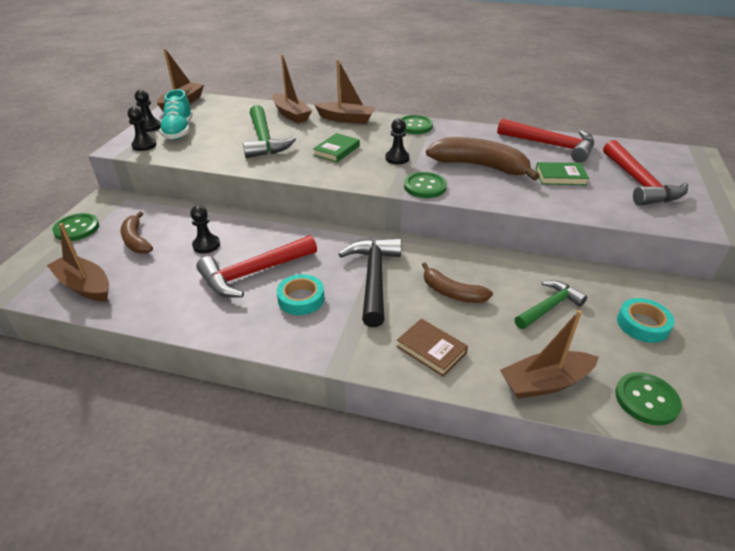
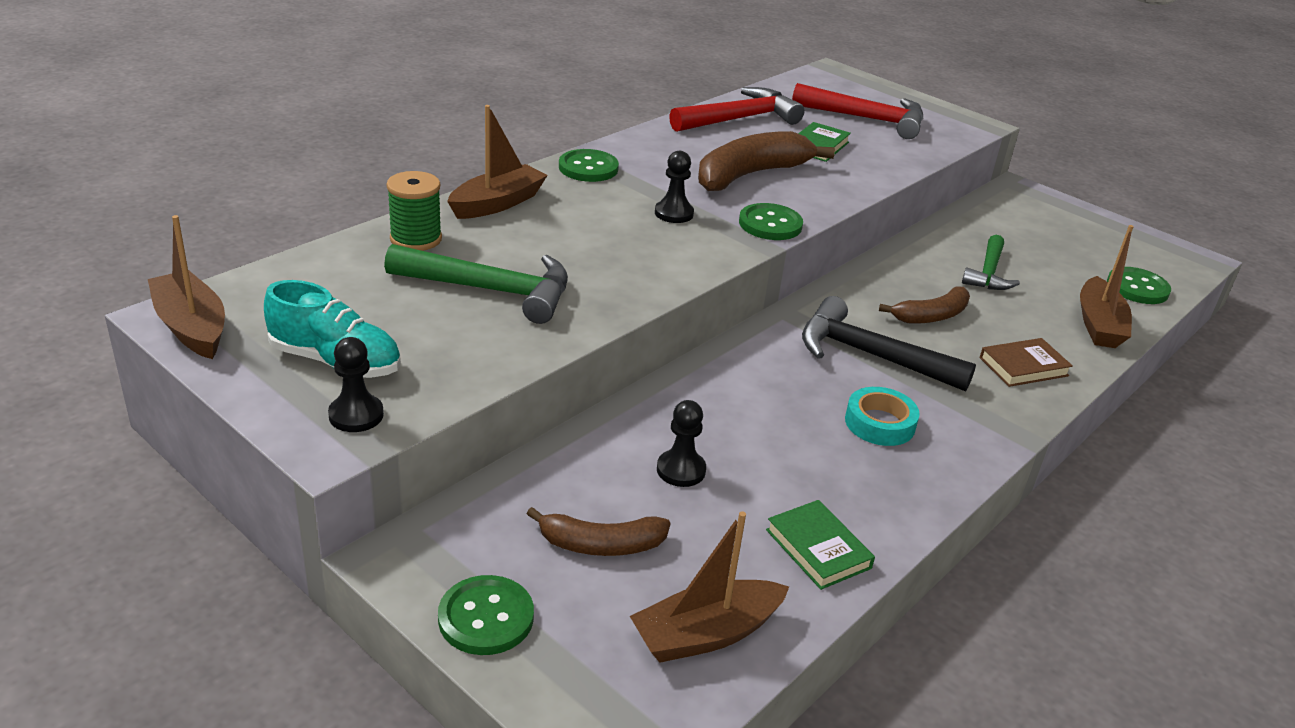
camera: 65 degrees left, 5 degrees down
(150, 127) = (268, 390): black pawn -> none
(253, 273) = (793, 445): red hammer -> none
(291, 114) = (416, 239): brown boat -> green spool
(337, 150) = (600, 245): green book -> green book (818, 549)
(549, 307) = (988, 273): green hammer -> green hammer turned 150 degrees counterclockwise
(642, 324) = (1039, 242): turquoise tape -> none

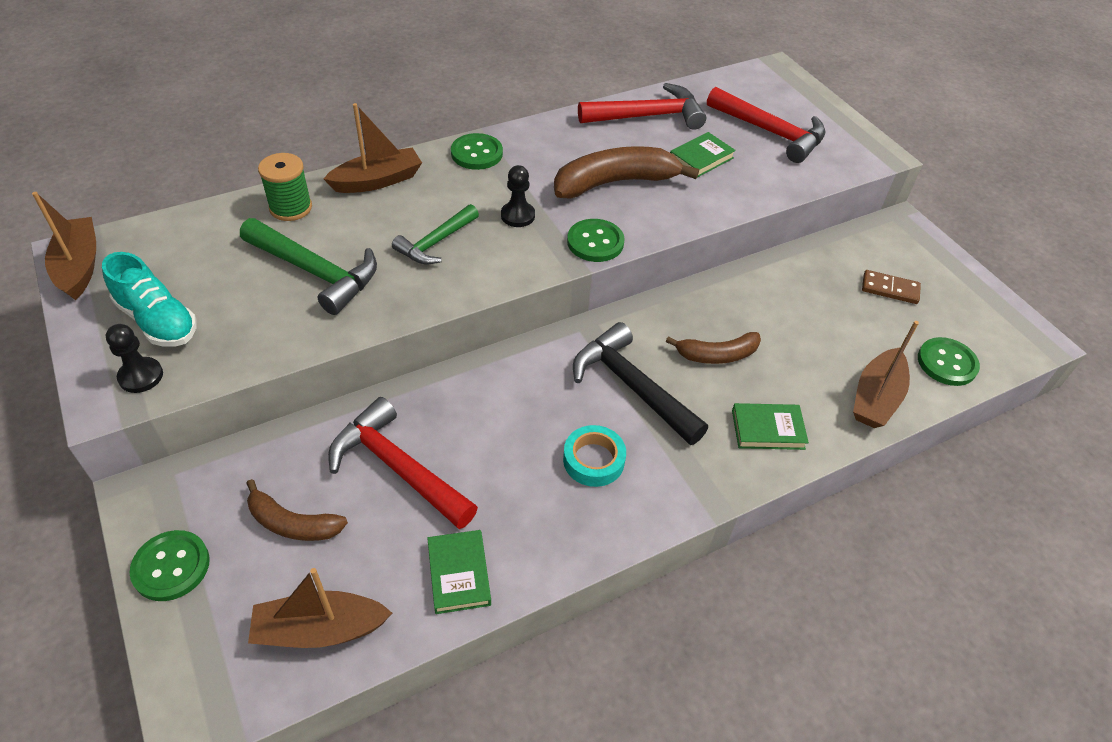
camera: 20 degrees right, 15 degrees up
(681, 470) = (397, 467): black pawn -> red hammer
(988, 273) = (804, 317): green hammer -> green hammer (435, 243)
(1023, 366) = (767, 429): brown book -> green book
(1046, 239) = (890, 289): none -> brown domino

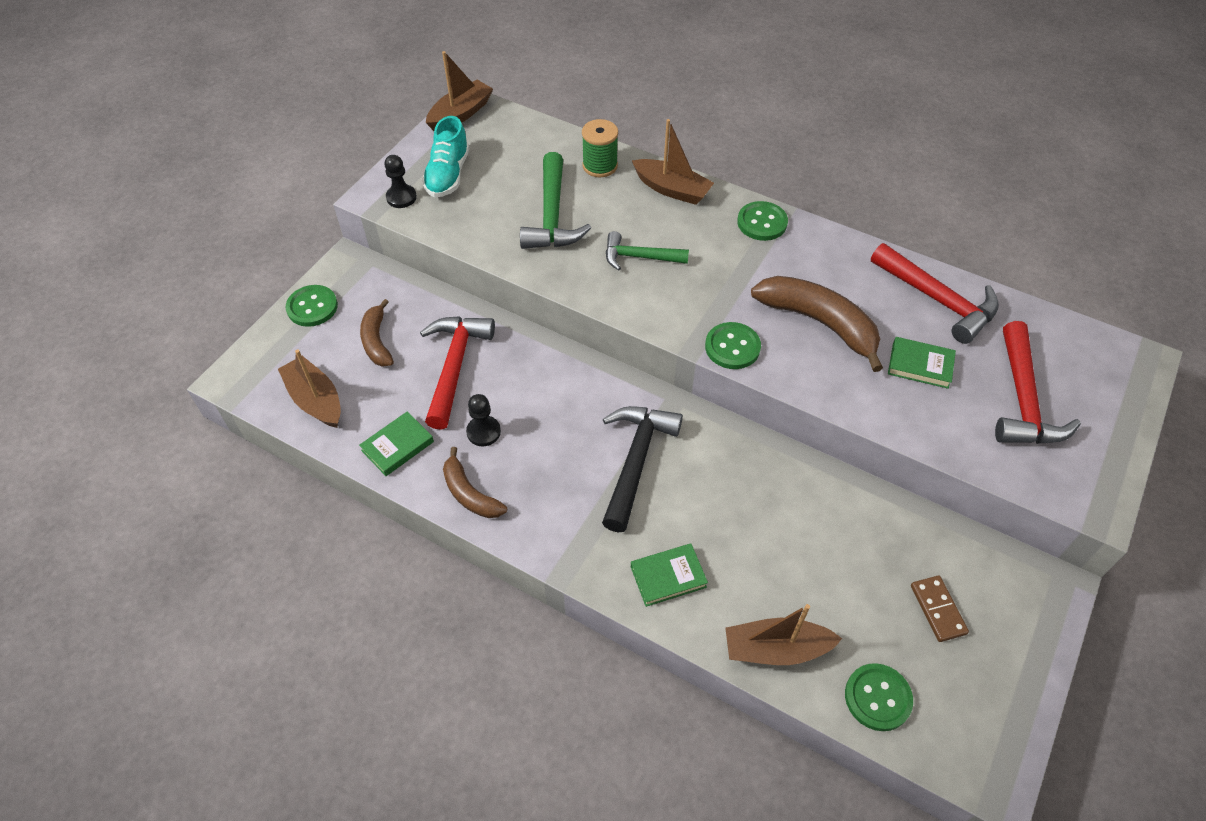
camera: 60 degrees right, 5 degrees up
(517, 216) = (715, 285): black pawn -> black pawn (483, 432)
(593, 460) = (545, 472): turquoise tape -> none
(717, 355) = (720, 503): brown banana -> brown banana (470, 493)
(767, 429) = (668, 576): green book -> green book turned 75 degrees counterclockwise

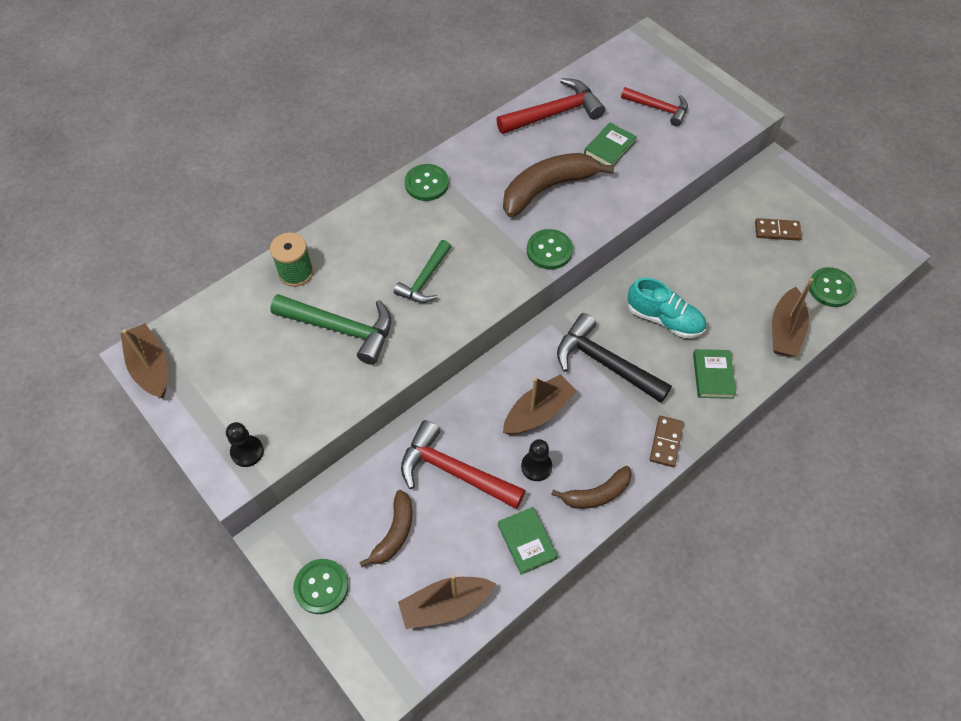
camera: 70 degrees left, 5 degrees up
(377, 341) = (394, 533): brown banana -> brown banana turned 75 degrees counterclockwise
(448, 175) = (237, 401): turquoise shoe -> turquoise shoe (664, 319)
(557, 546) = (666, 442): none -> brown domino
(672, 189) = (355, 230): brown boat -> brown boat (538, 412)
(1023, 400) = (658, 109): red hammer -> red hammer, size x0.65

